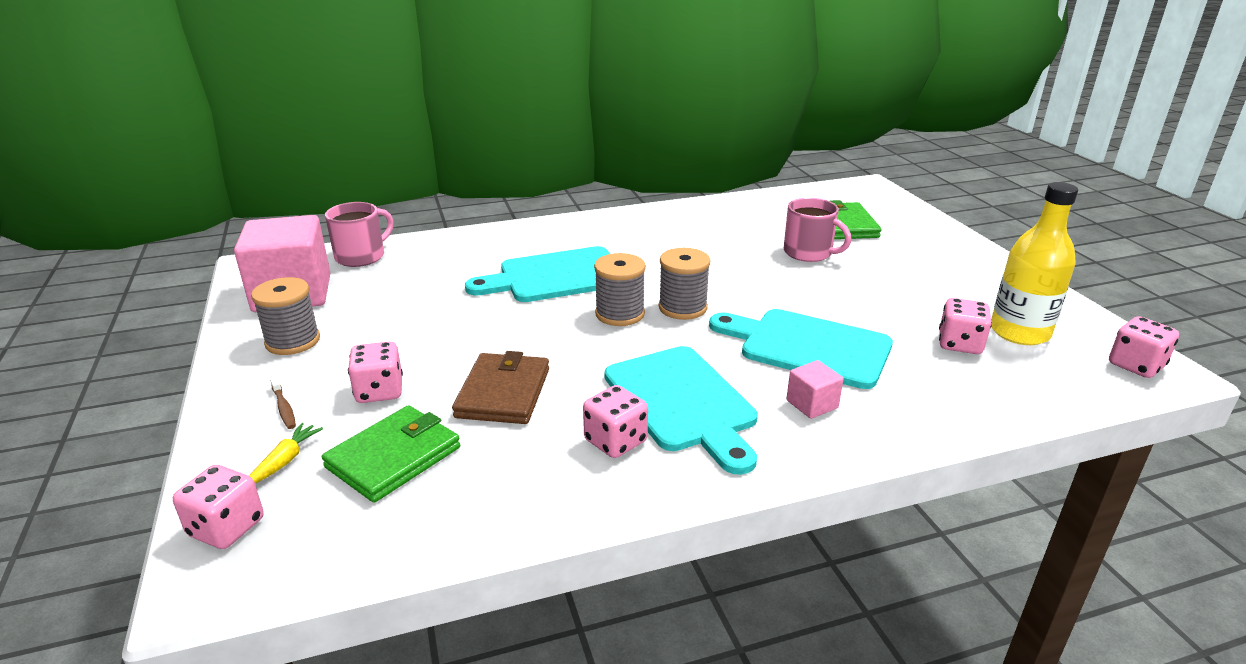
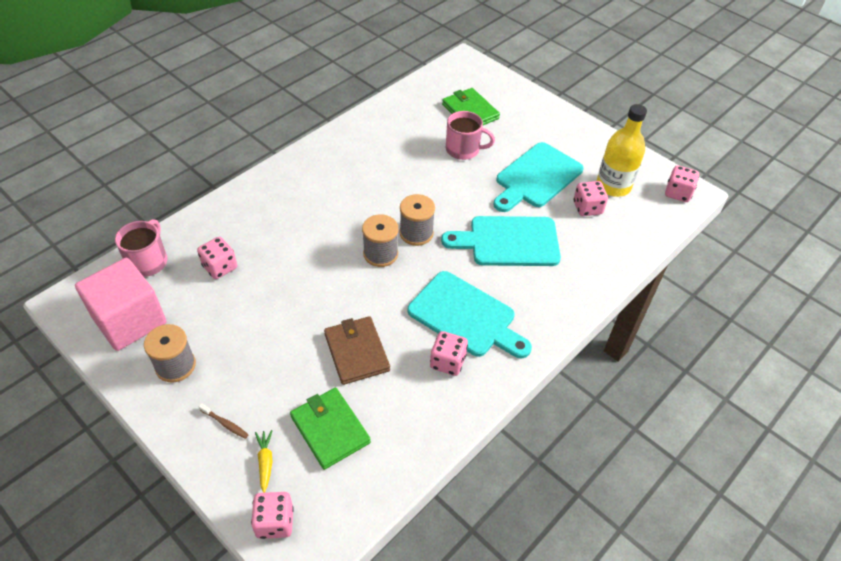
camera: 30 degrees left, 20 degrees up
(379, 391) = (277, 383): pink dice -> pink dice (220, 267)
(394, 457) = (330, 429): green wallet -> green wallet turned 45 degrees counterclockwise
(556, 276) = (312, 232): turquoise cutting board -> turquoise cutting board (536, 177)
(812, 404) = (534, 289): pink cube -> none

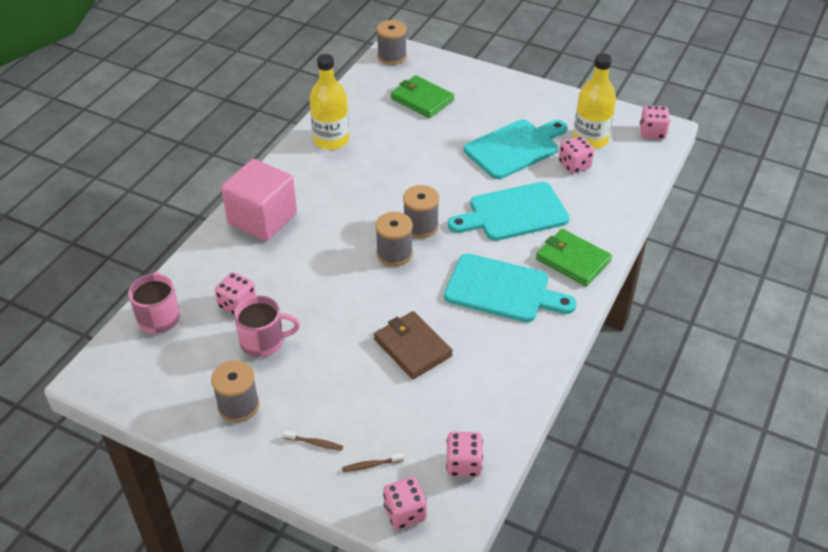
camera: 15 degrees left, 5 degrees down
(129, 320) = (169, 377): pink cube -> pink cube (262, 218)
(265, 462) = (371, 465): yellow carrot -> brown toothbrush
(330, 429) = (419, 421): green wallet -> green wallet (573, 260)
(372, 131) = (331, 140): none -> yellow bottle
(447, 362) = (503, 334): pink dice -> pink dice (463, 464)
(460, 66) = (392, 56): none -> grey spool
(463, 149) = (432, 137): pink mug -> pink mug (263, 341)
(536, 177) = (514, 148): turquoise cutting board -> turquoise cutting board turned 150 degrees counterclockwise

